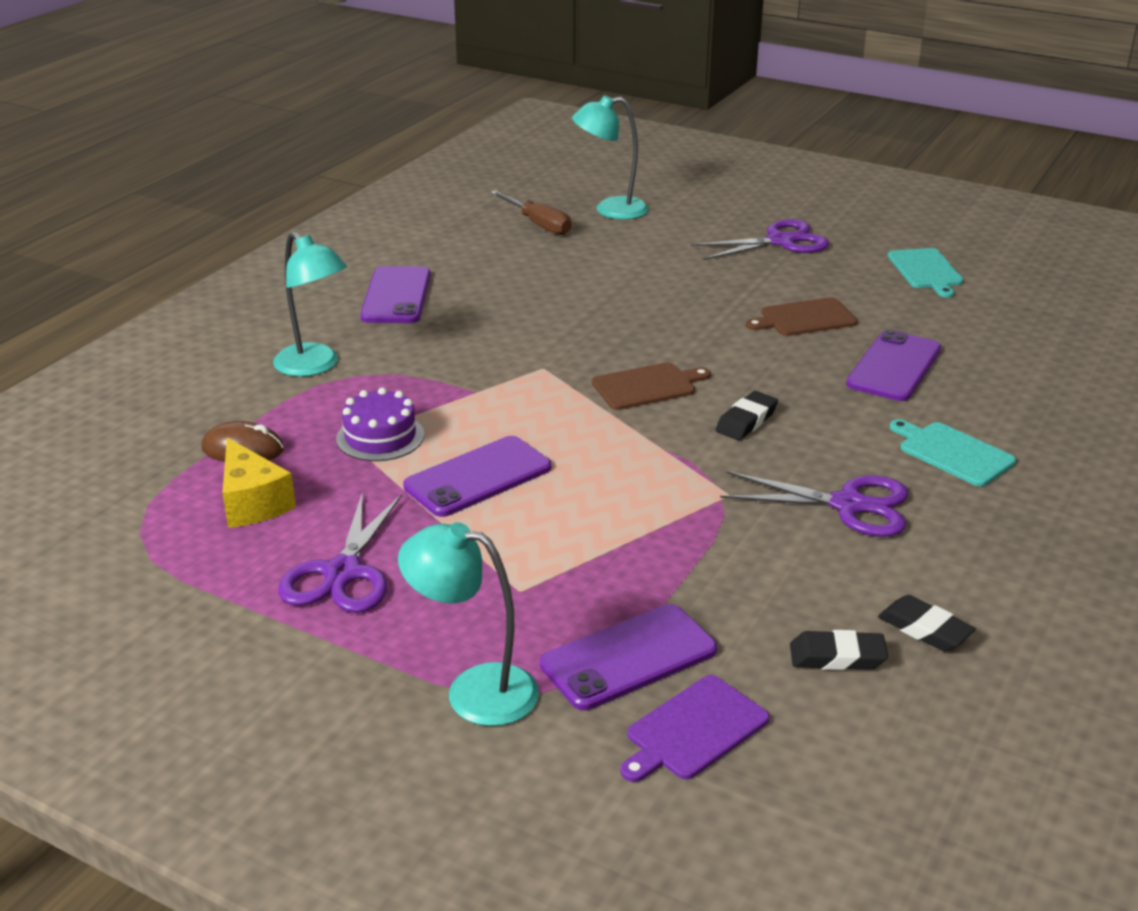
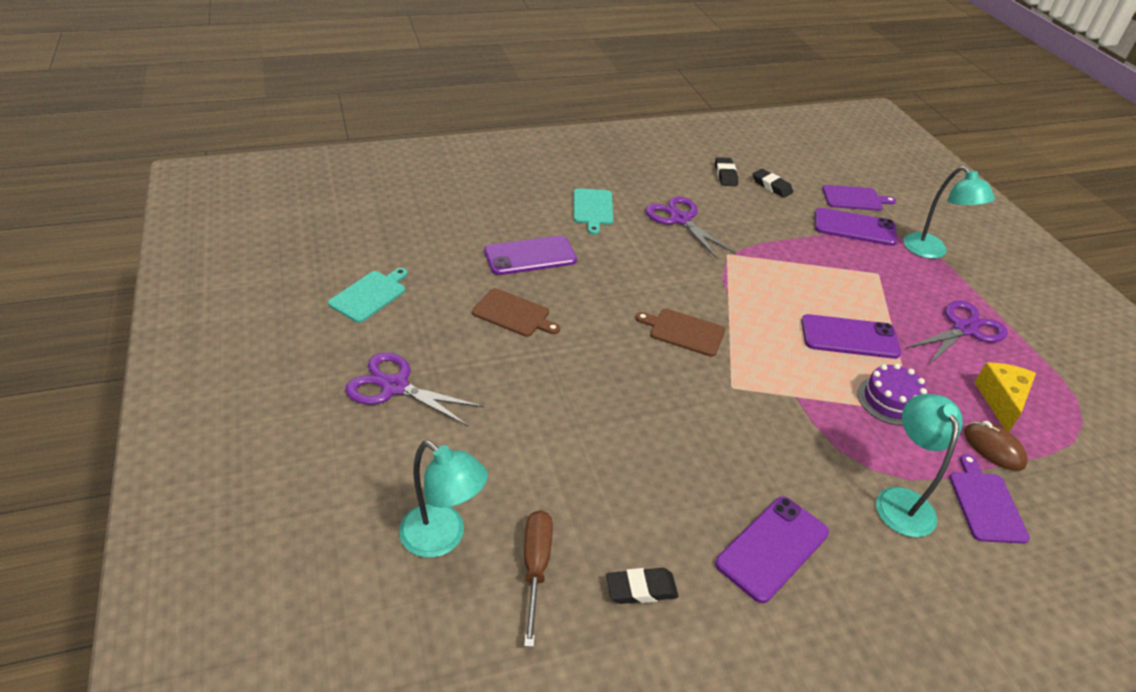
camera: 140 degrees left, 10 degrees up
(232, 400) = (985, 504): none -> purple cutting board
(746, 421) = (661, 279): black eraser -> black eraser (641, 589)

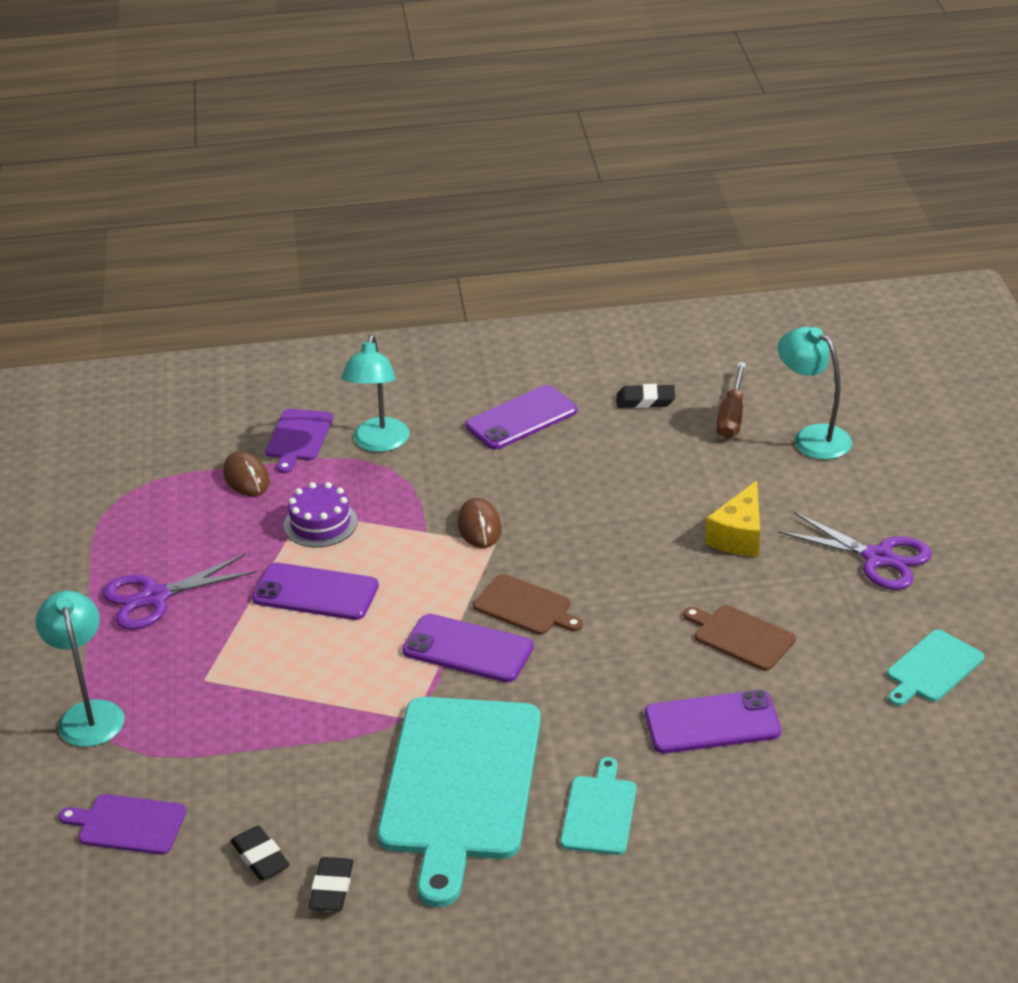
camera: 165 degrees left, 5 degrees down
(680, 219) = (459, 785): purple scissors -> turquoise cutting board
(752, 403) = (479, 527): none -> brown mouse
(854, 228) = (176, 761): purple phone -> purple phone (468, 649)
(1001, 401) = (192, 518): yellow cheese -> yellow cheese (739, 536)

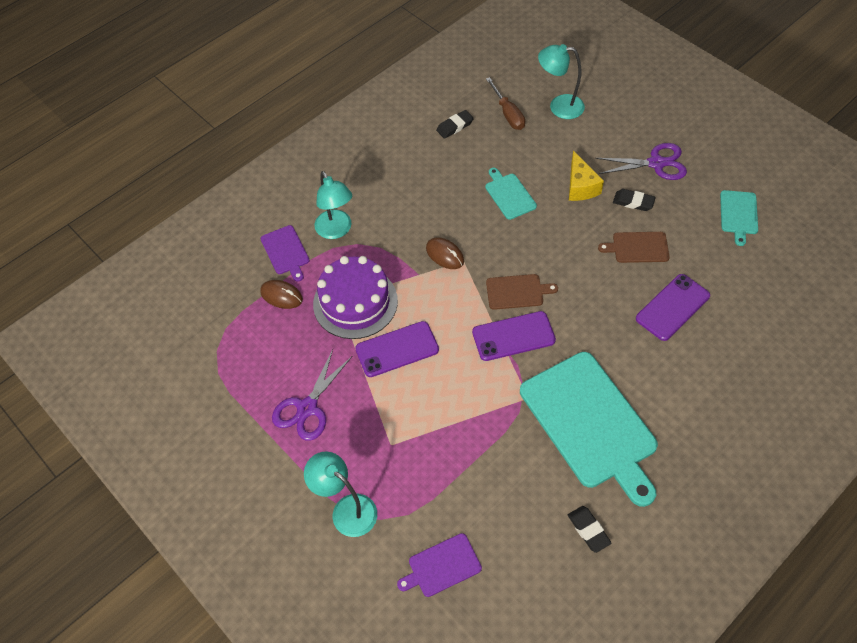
camera: 35 degrees left, 20 degrees up
(260, 857) = (533, 537): black eraser -> black eraser (633, 202)
(320, 523) = (355, 302): purple cake -> purple cake, size x1.73
(521, 418) = (400, 172): purple phone -> none
(599, 812) = (671, 394): turquoise cutting board -> turquoise cutting board (509, 195)

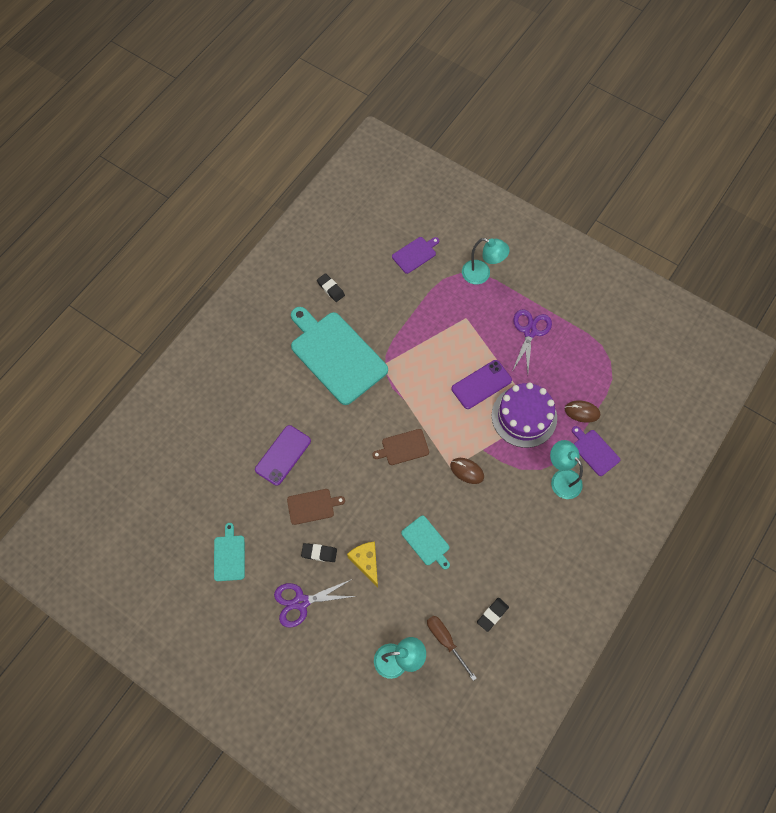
camera: 165 degrees right, 10 degrees up
(513, 336) = (399, 410): purple phone -> none

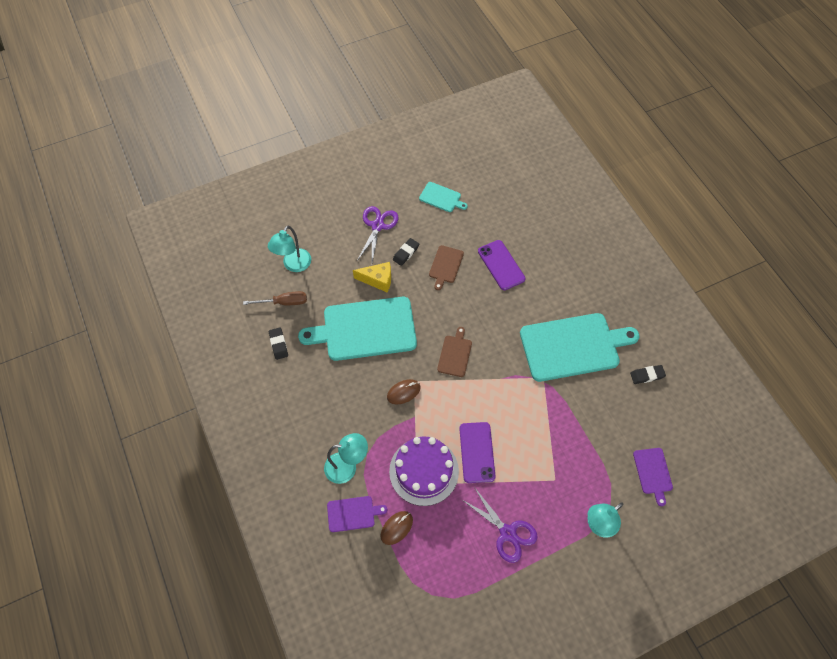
camera: 120 degrees right, 5 degrees down
(426, 542) = (365, 329): turquoise cutting board -> turquoise cutting board, size x2.18

